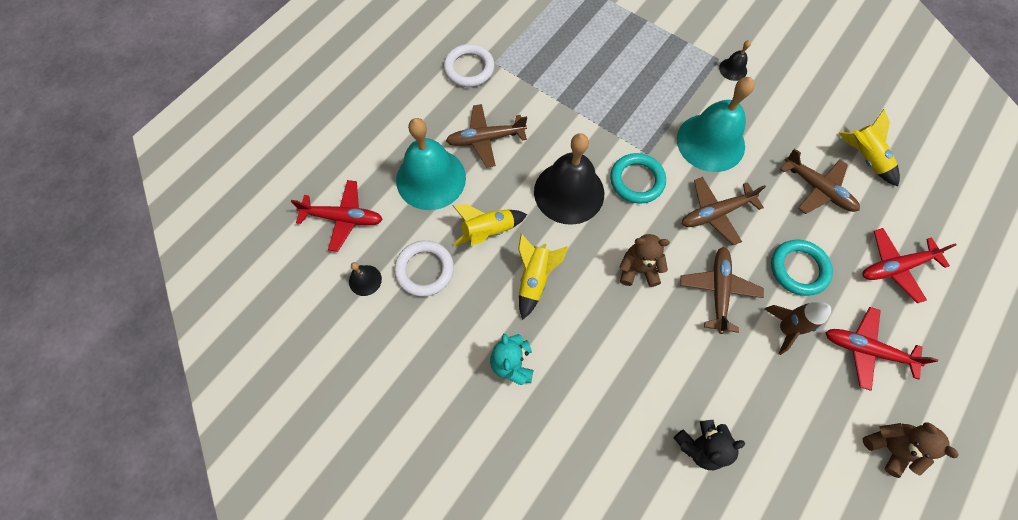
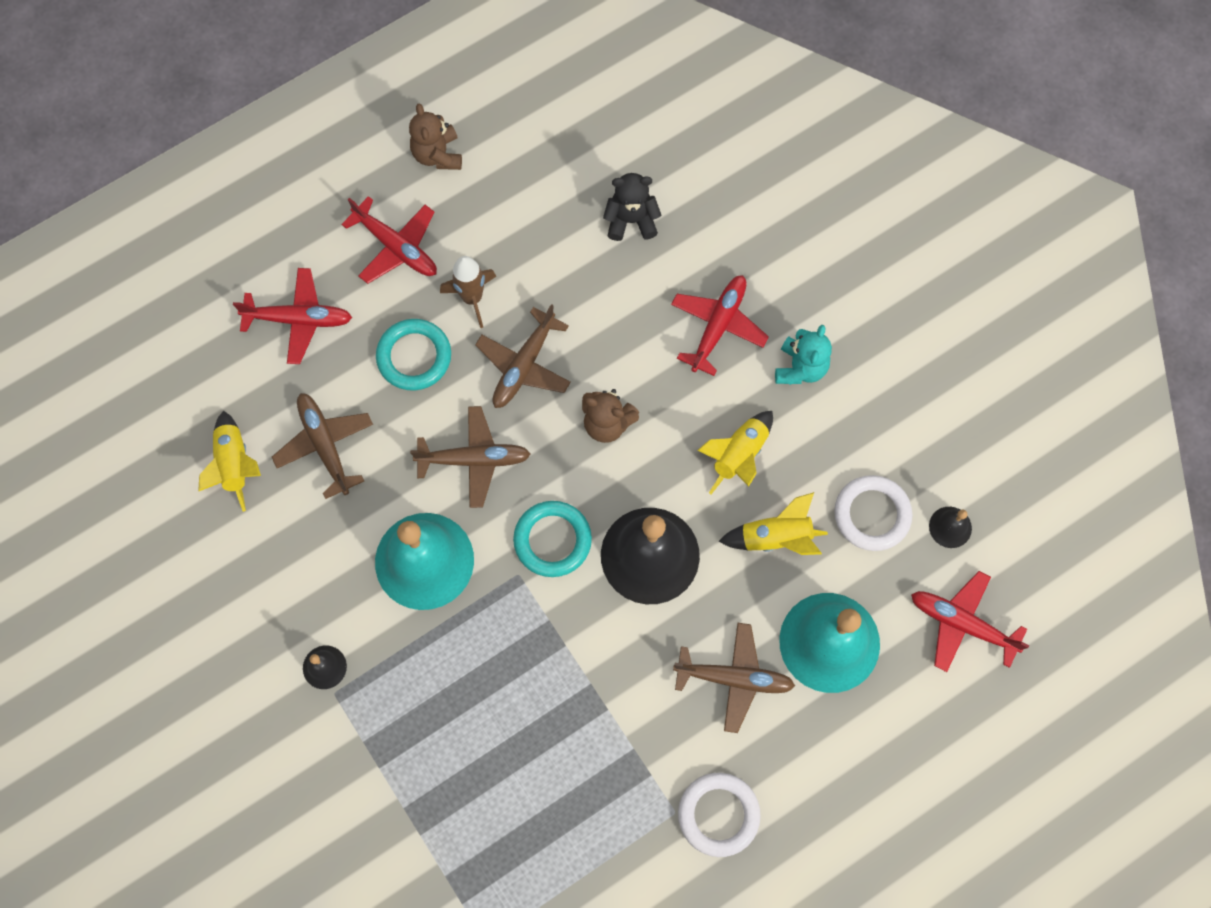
camera: 160 degrees left, 5 degrees up
(589, 375) = (718, 326): none -> red plane

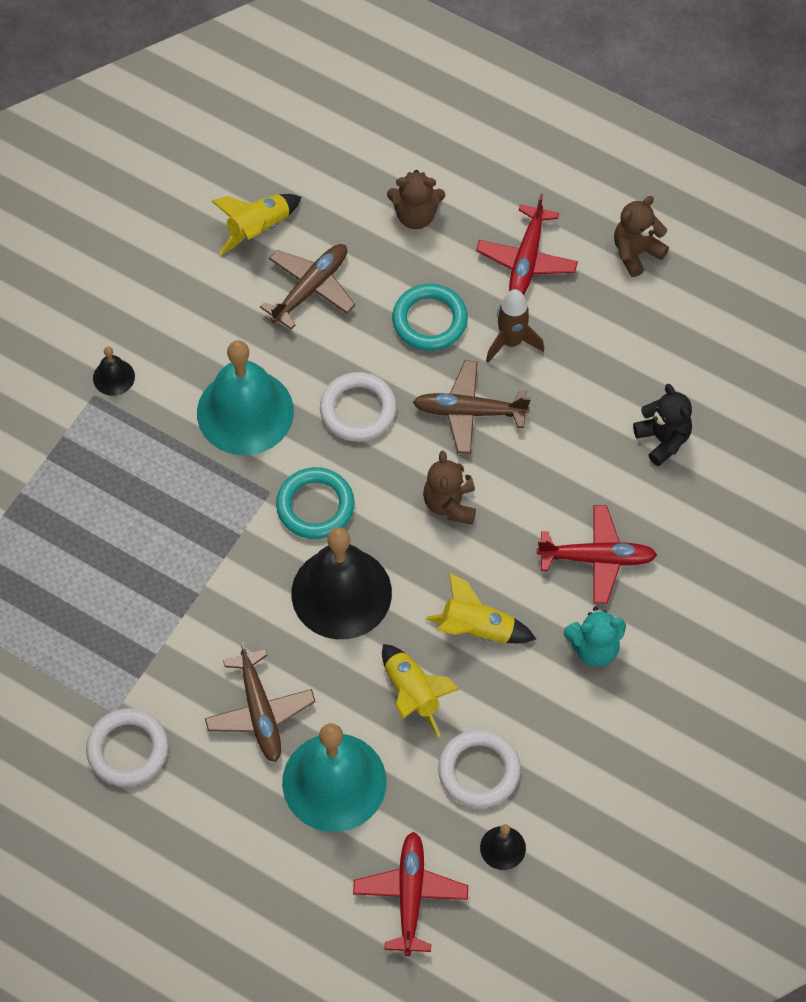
camera: 65 degrees right, 10 degrees down
(298, 319) = (415, 215): red plane -> brown teddy bear
(473, 459) = (358, 410): brown plane -> white ring

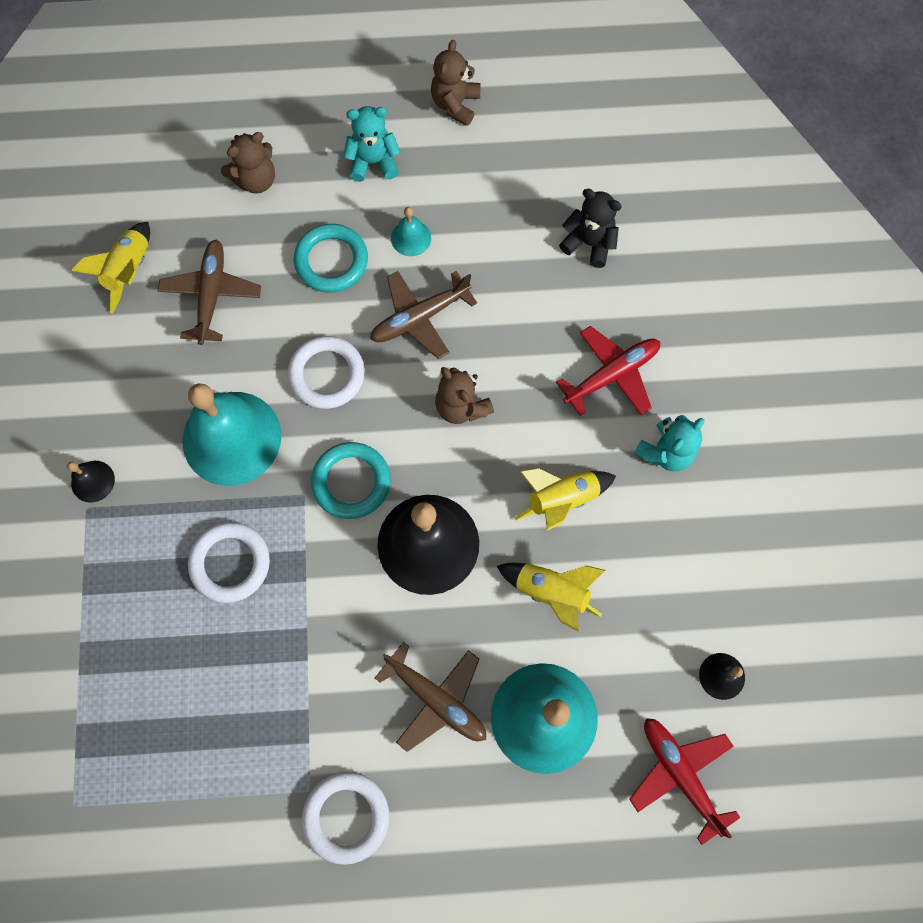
camera: 35 degrees left, 10 degrees up
(479, 771) = (653, 622): white ring -> white ring (230, 563)
(511, 342) = (411, 238): brown rocket -> turquoise bell
(527, 259) = (373, 162): red plane -> turquoise teddy bear

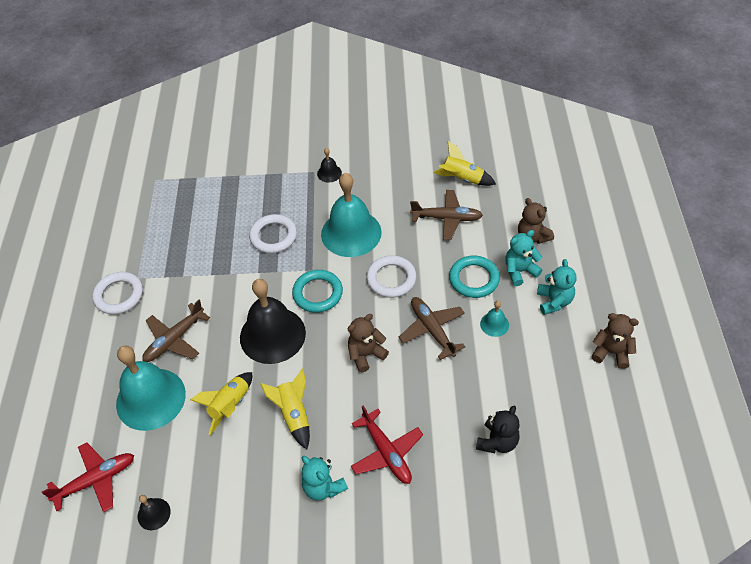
camera: 95 degrees right, 20 degrees down
(319, 200) = (519, 271): none -> turquoise teddy bear

